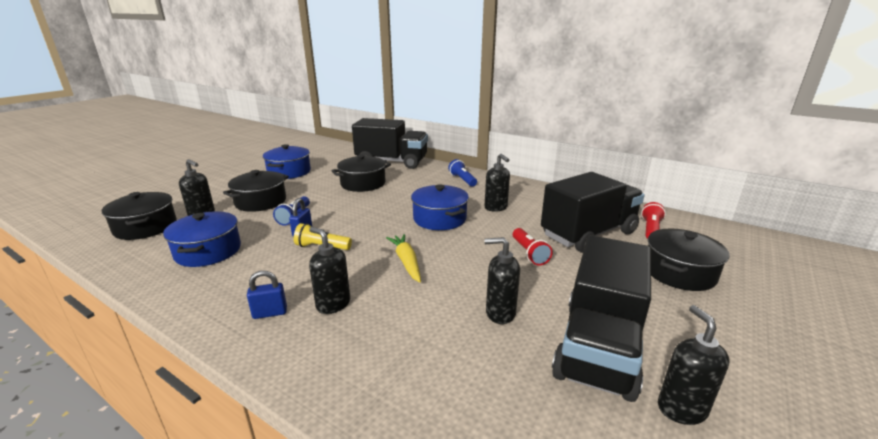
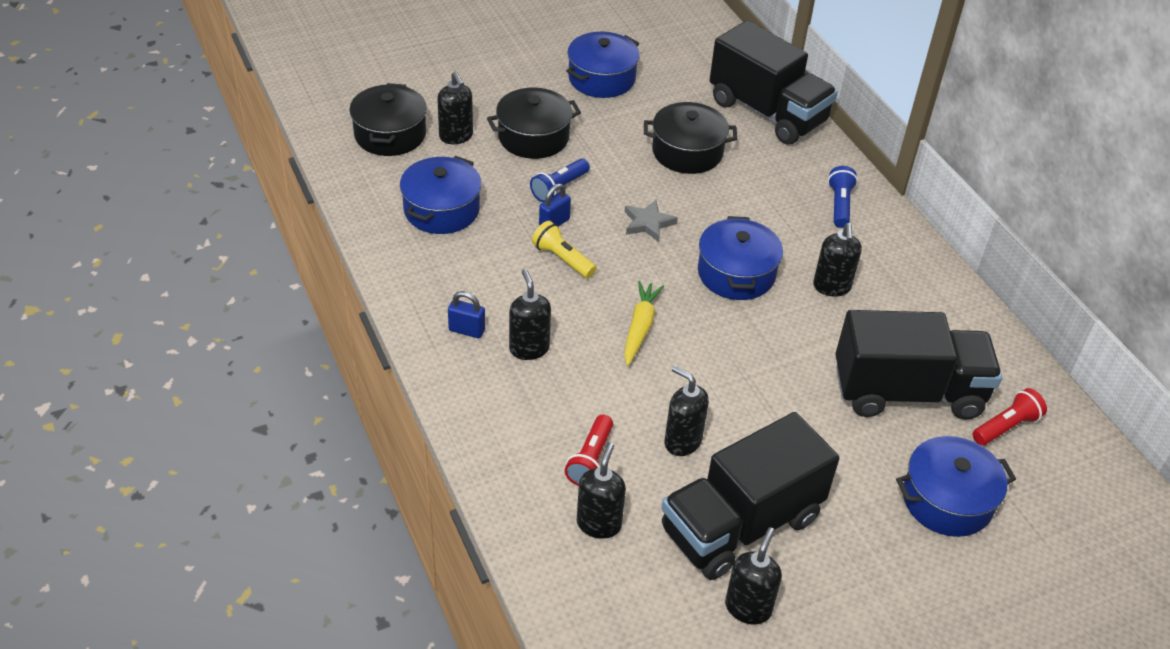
camera: 30 degrees right, 20 degrees up
(366, 215) = (648, 223): none -> grey star
(500, 408) = (599, 524): none -> black soap dispenser
(529, 253) = (794, 384): red flashlight -> red flashlight (590, 459)
(679, 272) = (947, 500): black pot -> blue pot

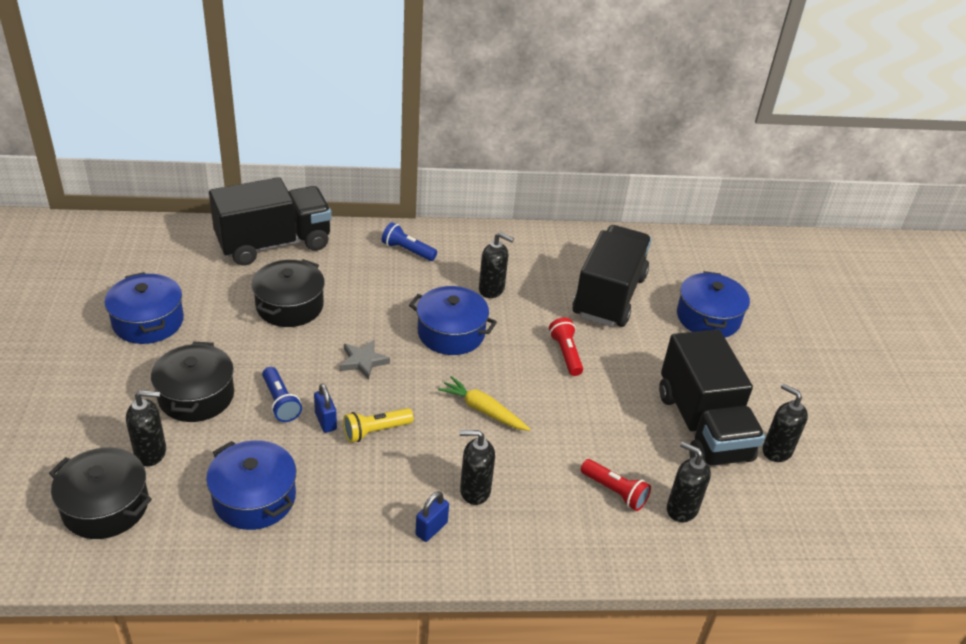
camera: 70 degrees left, 5 degrees down
(682, 441) = (614, 429): black soap dispenser -> none
(1006, 427) = (655, 266): red flashlight -> red flashlight (566, 354)

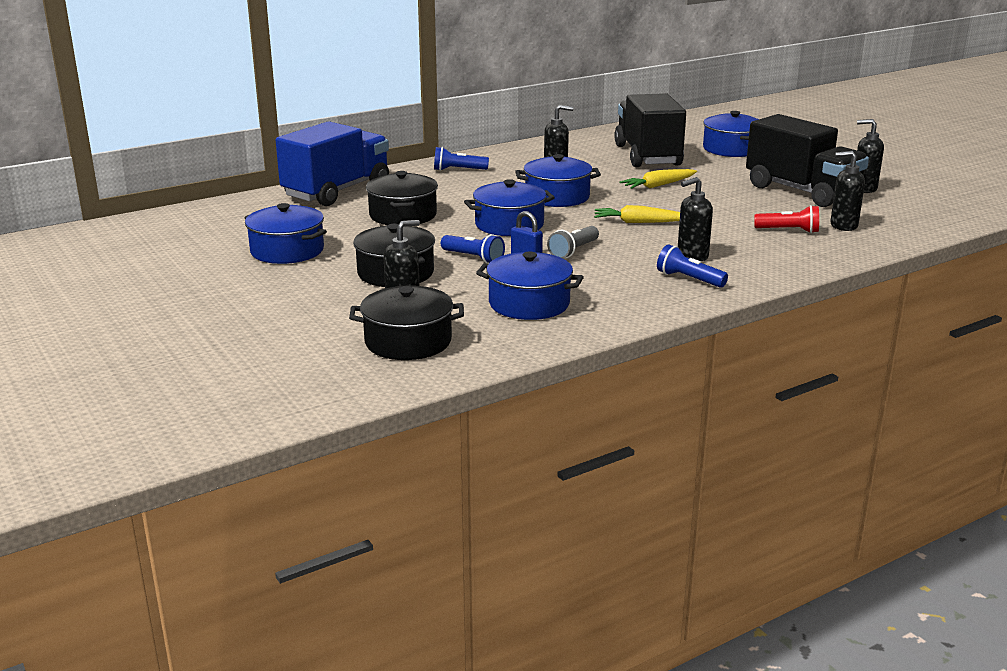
camera: 25 degrees left, 15 degrees down
(274, 244) = (337, 191): black truck -> blue truck
(363, 361) = (509, 225): grey star -> blue pot
(375, 431) = (573, 251): yellow flashlight -> grey flashlight
(431, 529) = (689, 279): blue padlock -> blue flashlight
(566, 354) = (658, 185): red flashlight -> yellow carrot

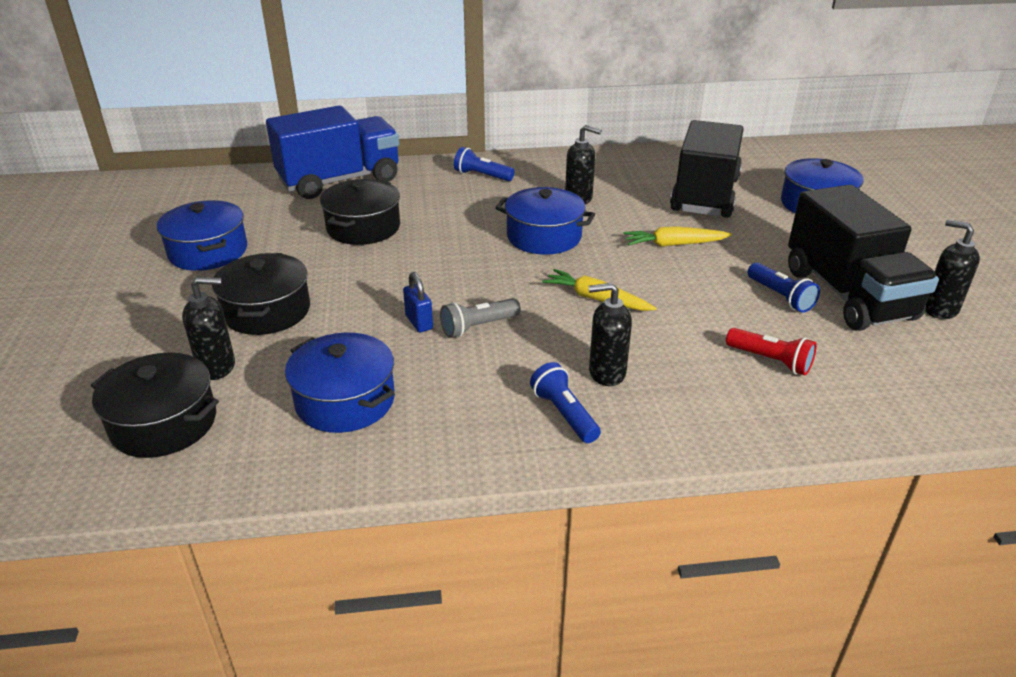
camera: 25 degrees right, 10 degrees up
(473, 258) = (364, 309): blue flashlight -> blue flashlight (780, 297)
(509, 225) = (452, 267): blue pot -> none
(843, 226) = (854, 371): black soap dispenser -> none

